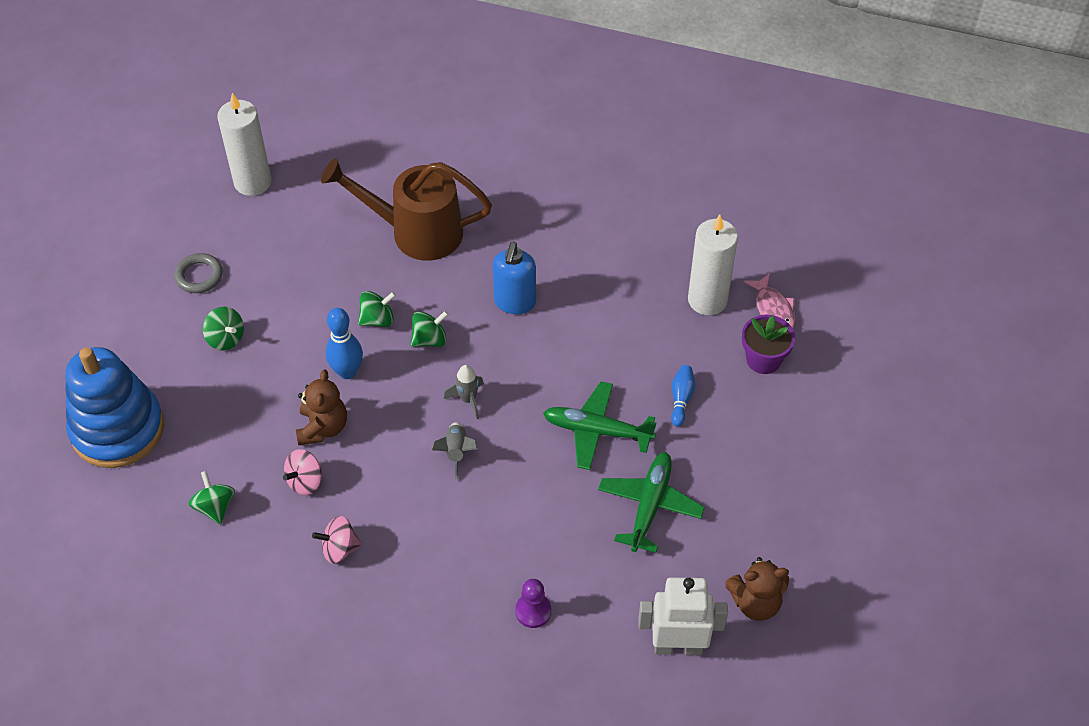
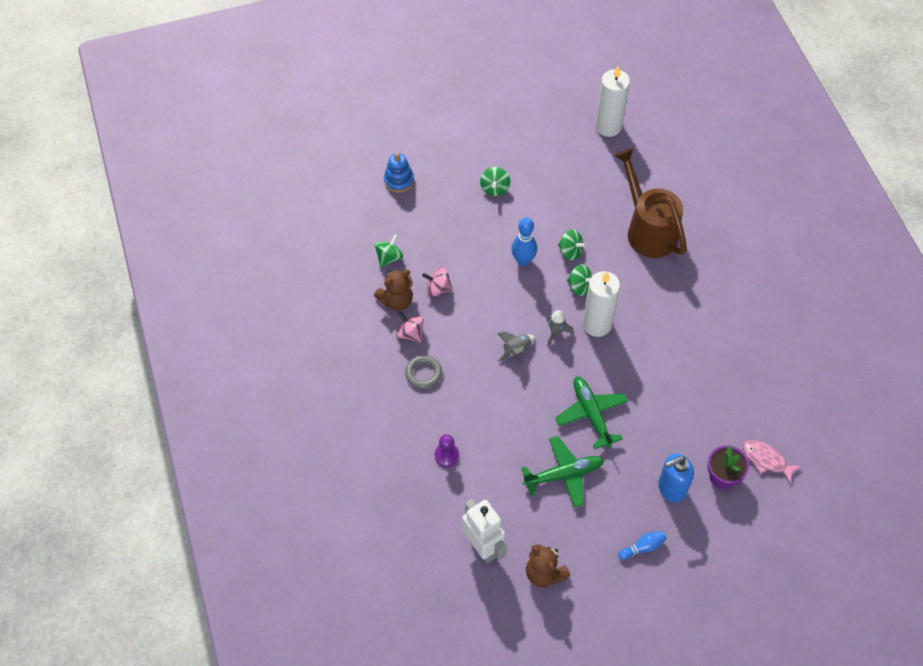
camera: 55 degrees right, 5 degrees up
(118, 429) = (399, 180): blue stacking toy -> blue stacking toy, size x0.49
(199, 276) = (523, 147): grey ring -> grey ring (423, 373)
(323, 427) = (478, 273): brown teddy bear -> brown teddy bear (396, 301)
(515, 302) = (644, 313): blue soap dispenser -> blue soap dispenser (671, 488)
(681, 399) = (653, 446): blue bowling pin -> blue bowling pin (643, 547)
(707, 300) = (740, 417): white candle -> white candle (597, 324)
(773, 310) = (766, 460): pink fish -> pink fish turned 90 degrees clockwise

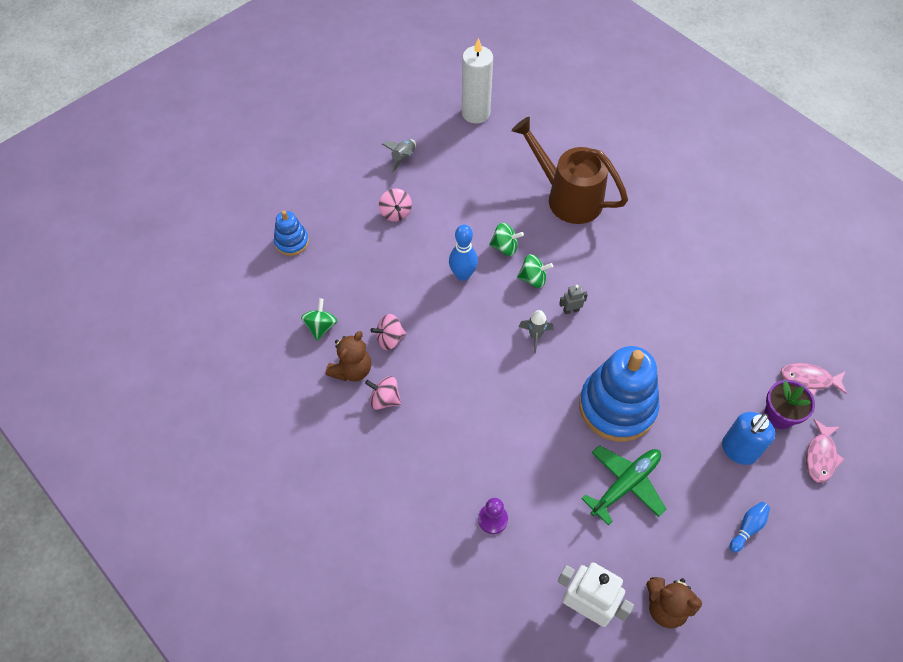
camera: 25 degrees left, 0 degrees up
(423, 373) = (421, 437): grey ring -> none
(495, 188) = (396, 213): green spinning top -> pink spinning top
(516, 350) = (505, 370): grey rocket -> grey rocket (403, 158)
(591, 414) = (617, 406): green plane -> blue stacking toy
(597, 324) = (571, 310): white candle -> grey robot
(737, 521) = (820, 456): none -> pink fish

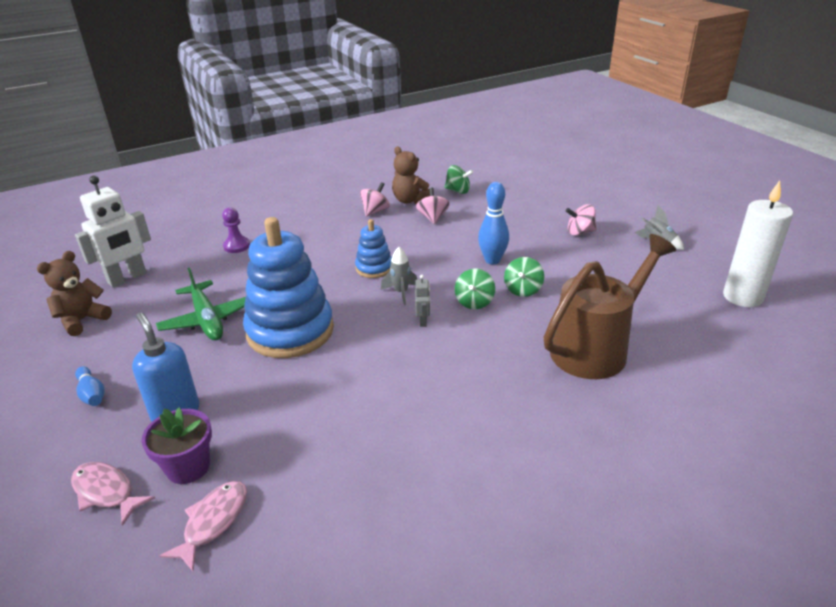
camera: 105 degrees right, 25 degrees down
(291, 242) = (551, 184): blue stacking toy -> blue stacking toy (374, 268)

